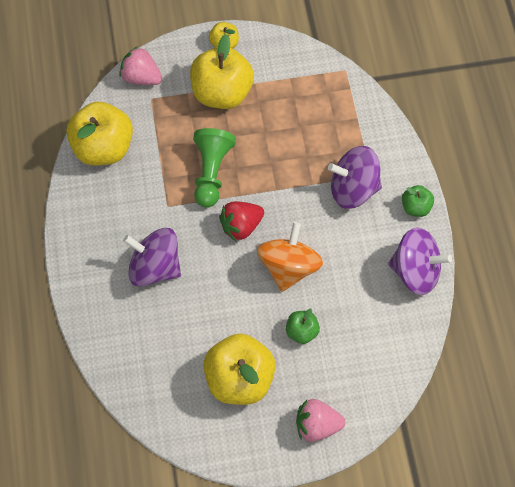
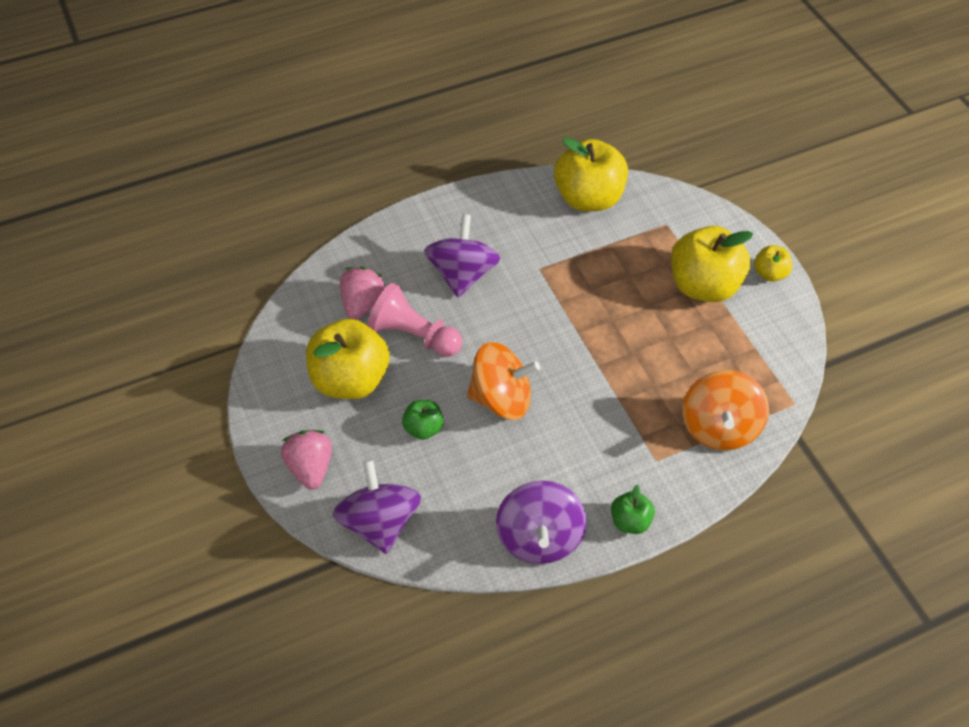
camera: 75 degrees right, 10 degrees down
(141, 77) = (689, 209): pink strawberry -> pink strawberry (362, 303)
(208, 319) = (414, 335): none -> pink pawn
(211, 172) = (596, 298): green pawn -> none
(241, 226) = (538, 341): red strawberry -> none
(353, 125) = (719, 427): none -> orange spinning top
(353, 189) = (629, 445): purple spinning top -> purple spinning top (379, 522)

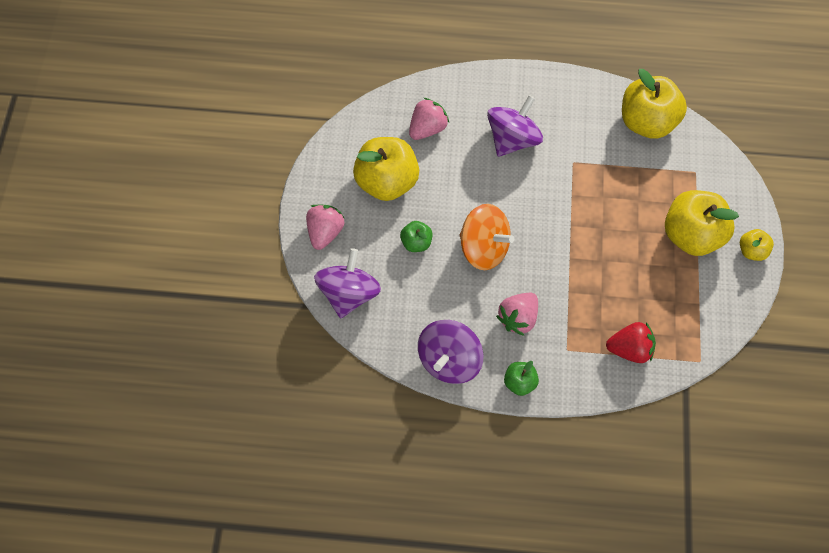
camera: 30 degrees right, 10 degrees up
(414, 335) = (450, 170): pink pawn -> none
(584, 453) = (518, 318): none -> pink strawberry
(719, 427) = (629, 349): orange spinning top -> red strawberry

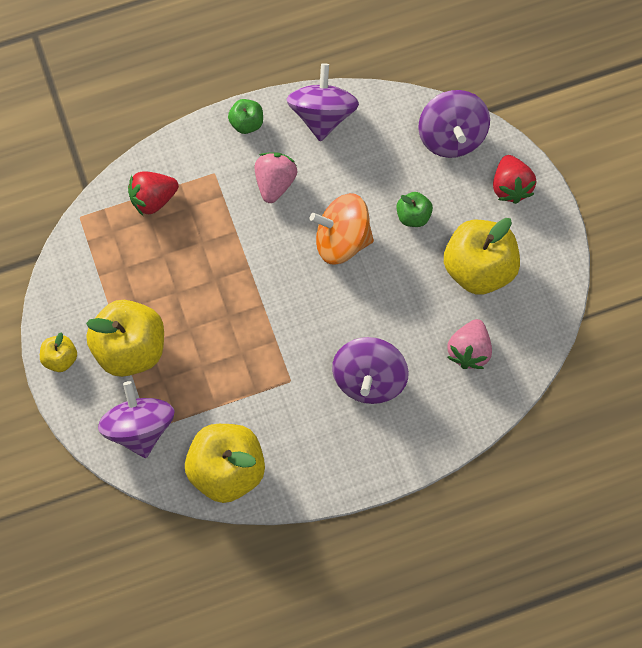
camera: 155 degrees right, 5 degrees up
(325, 232) = (510, 186): pink strawberry -> red strawberry
(703, 175) = (139, 428): none -> purple spinning top

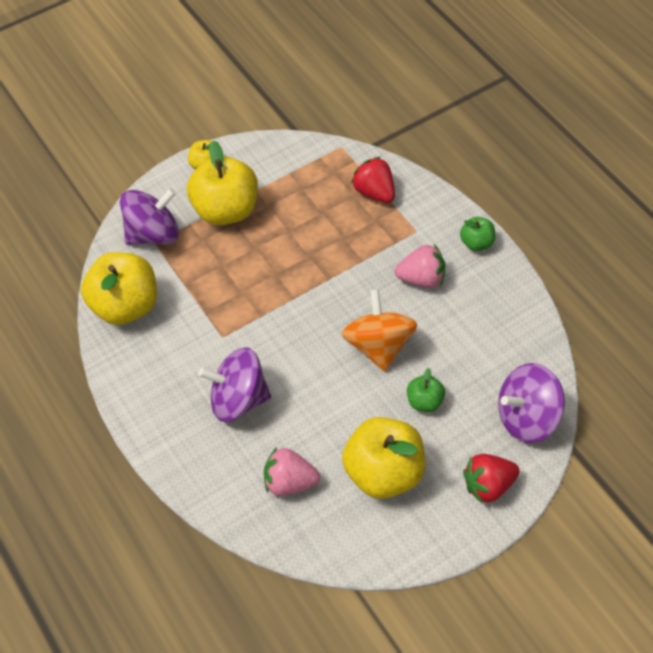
camera: 80 degrees right, 15 degrees down
(322, 115) = (508, 301): purple spinning top -> none

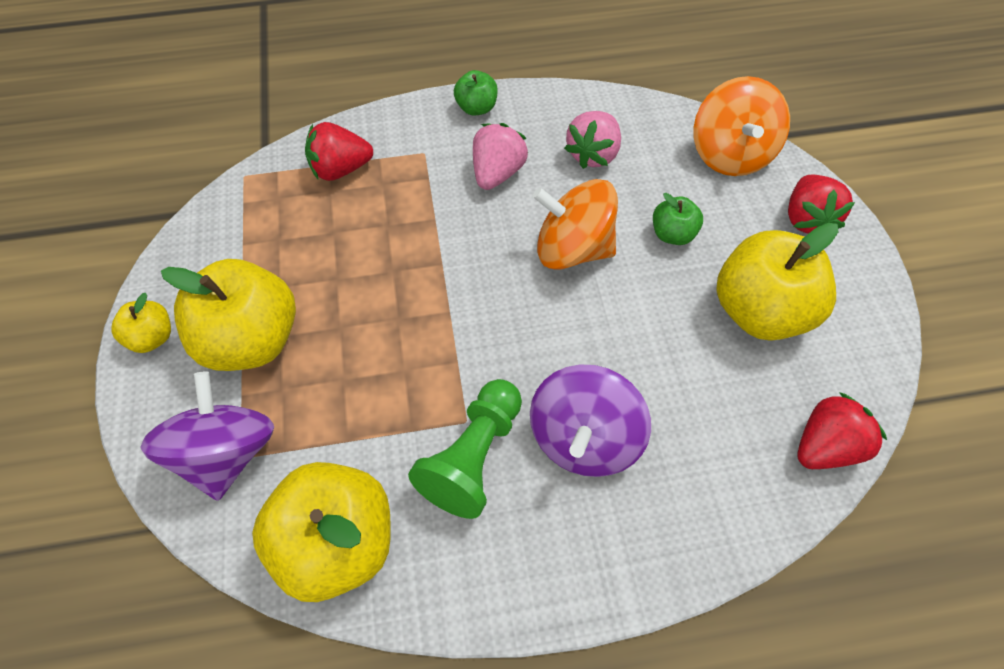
camera: 70 degrees left, 5 degrees up
(201, 348) = (473, 457): none -> green pawn
(290, 483) = (740, 421): pink strawberry -> pink strawberry (593, 154)
(294, 537) = (825, 446): none -> red strawberry
(528, 418) = (730, 154): purple spinning top -> orange spinning top

